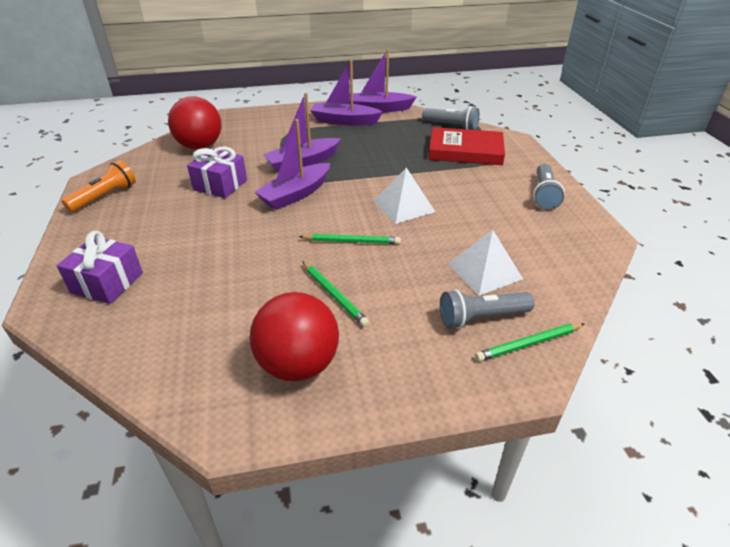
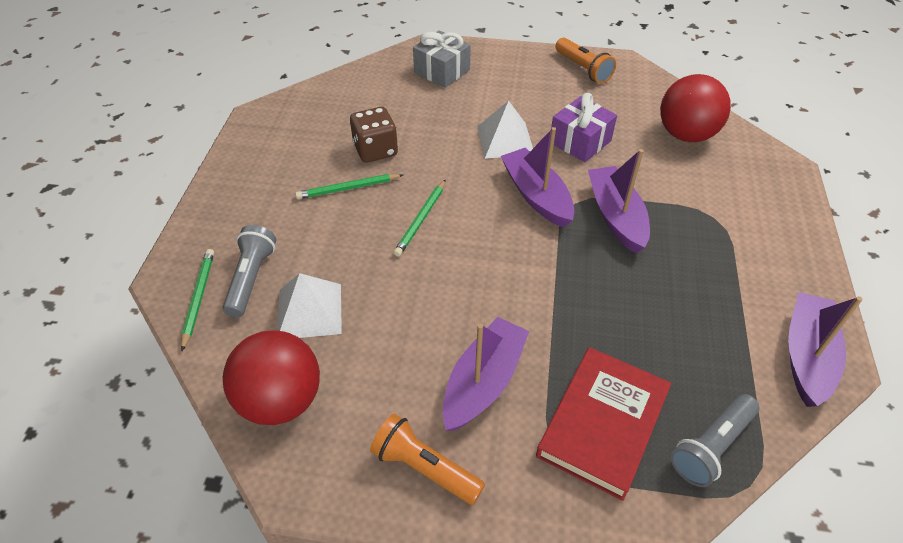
camera: 110 degrees right, 10 degrees up
(107, 283) = (442, 71): purple gift -> grey gift
(267, 293) = (375, 150): none -> brown dice
(298, 365) = (285, 153): red ball -> red ball (281, 400)
(344, 121) = (753, 292): purple boat -> purple boat (483, 382)
(404, 206) = (469, 285): white pyramid -> white pyramid (505, 140)
(544, 195) = (424, 467): grey flashlight -> orange flashlight

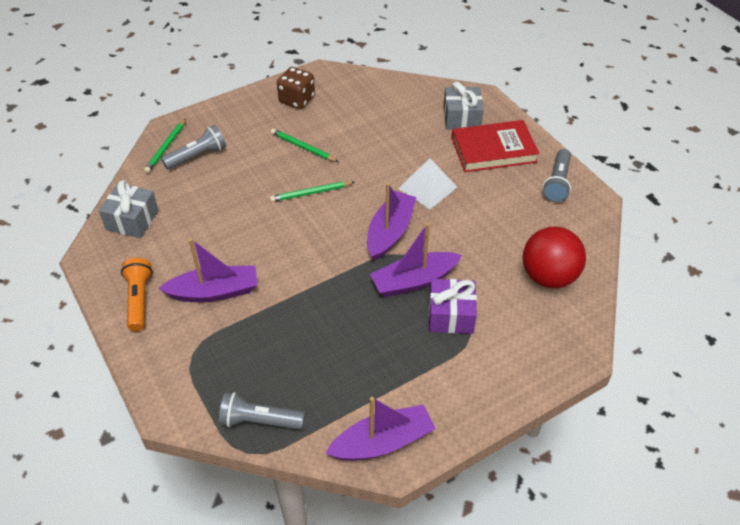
camera: 50 degrees right, 0 degrees up
(198, 298) = (166, 147): green pencil -> green pencil turned 150 degrees clockwise
(281, 400) = (132, 220): red ball -> grey gift
(310, 311) = (197, 192): white pyramid -> none
(375, 150) = (348, 137): brown dice -> brown dice (297, 100)
(580, 142) = (470, 224): purple gift -> purple gift (451, 315)
(583, 69) = (557, 183): orange flashlight -> grey flashlight
(603, 424) = (231, 360): red book -> red book (493, 150)
(616, 216) = (414, 281): purple boat -> purple boat turned 150 degrees counterclockwise

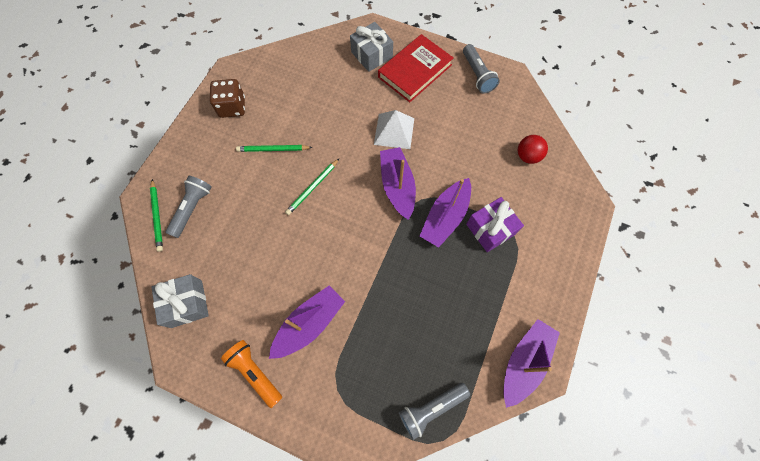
camera: 35 degrees left, 20 degrees up
(548, 276) = (527, 156): red ball -> red ball, size x0.57

